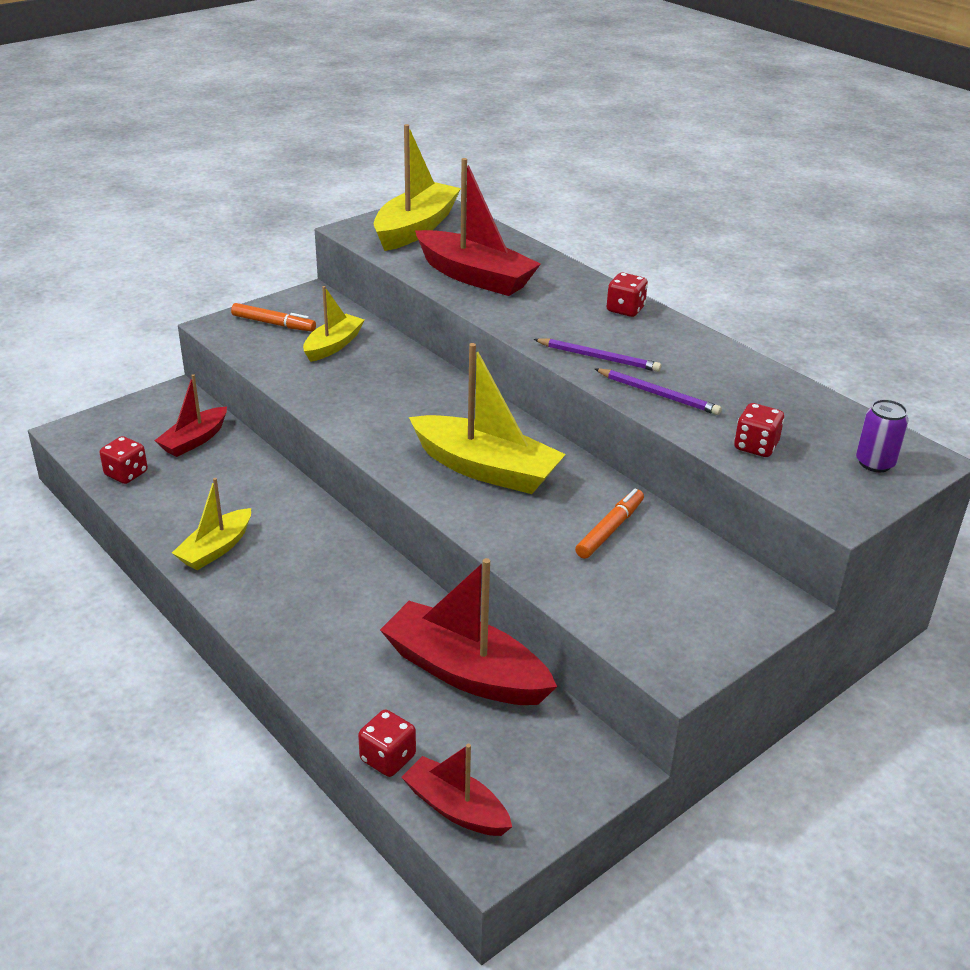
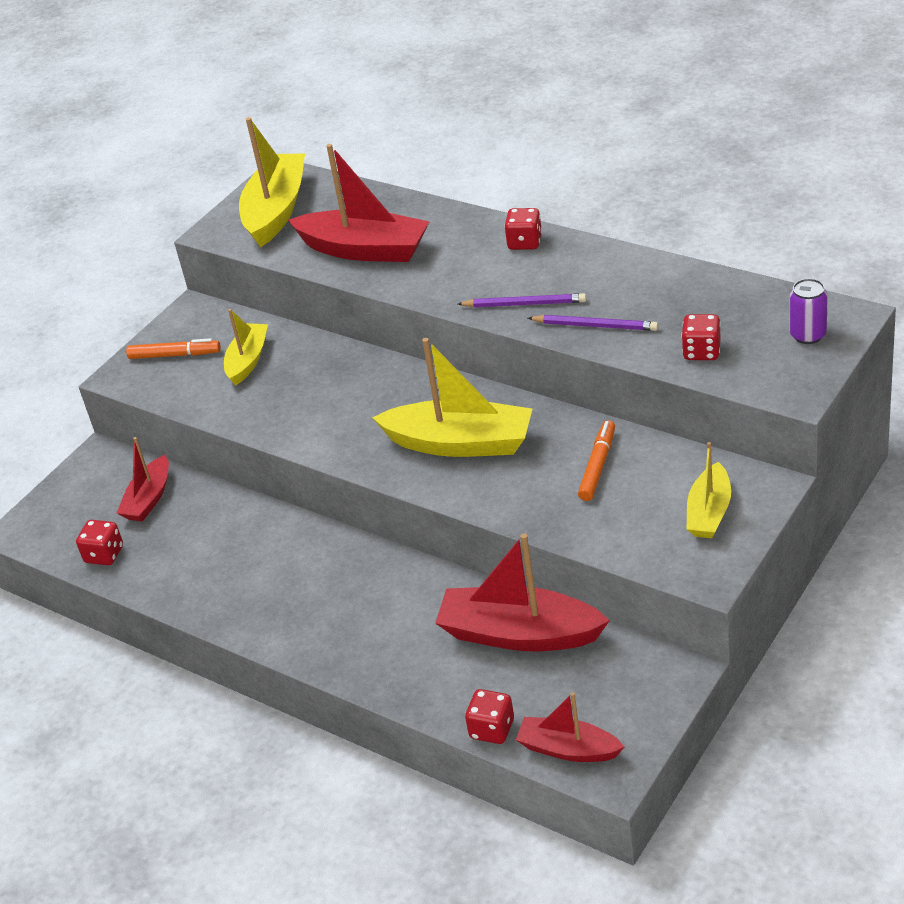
camera: 10 degrees left, 5 degrees up
(216, 549) = (236, 598): yellow boat -> yellow boat (709, 512)

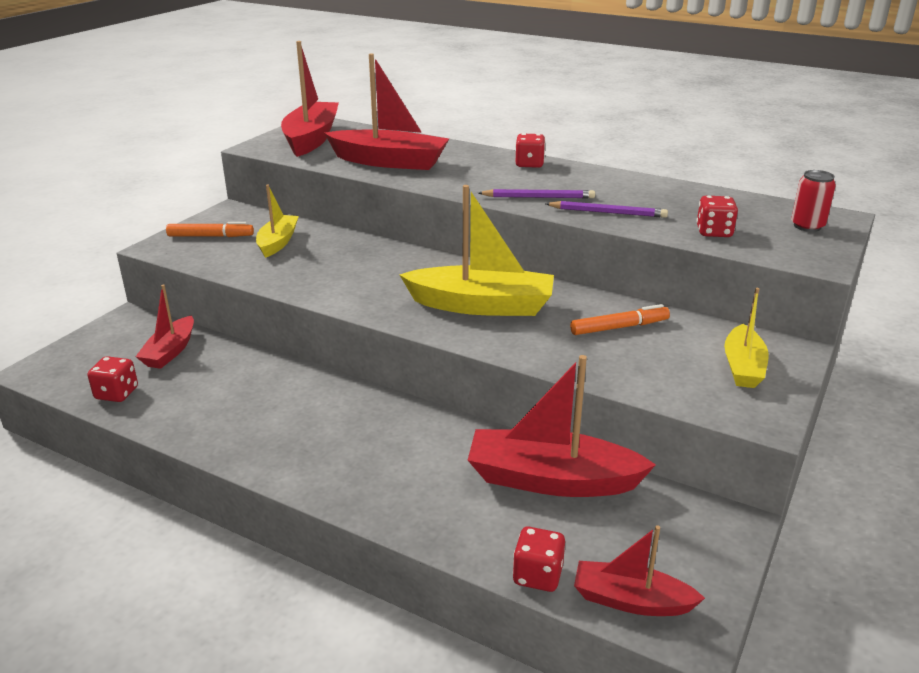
camera: 10 degrees left, 10 degrees down
(276, 211) = (311, 139): yellow boat -> red boat
(597, 466) = (619, 327): orange marker -> orange marker turned 60 degrees clockwise
(808, 335) = (807, 226): purple can -> red can

